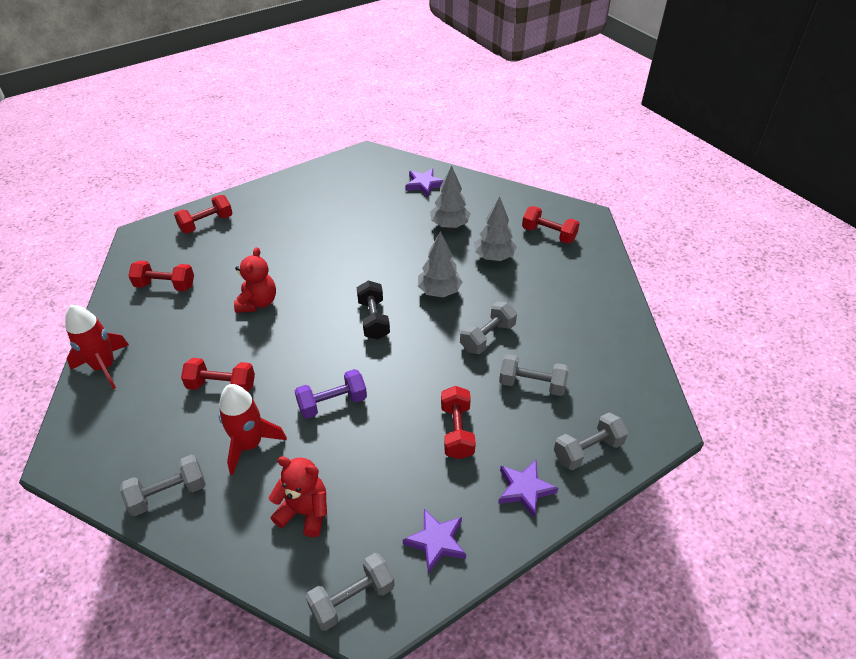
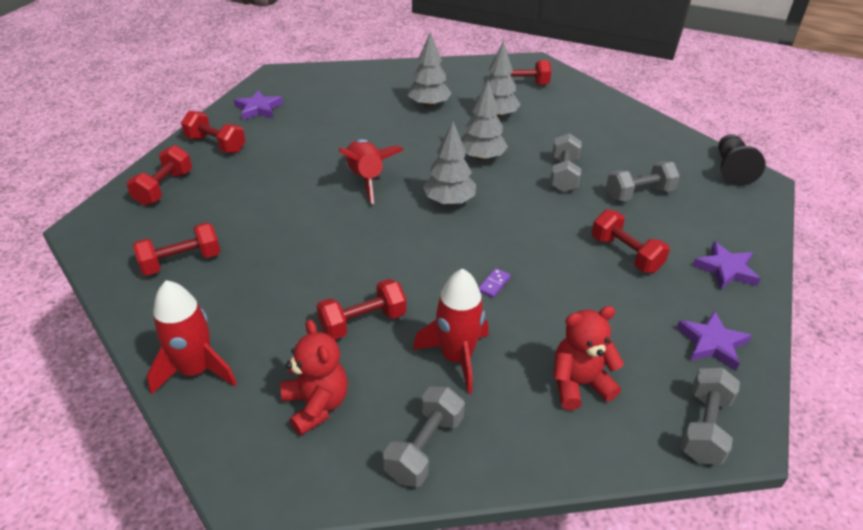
camera: 35 degrees left, 5 degrees down
(258, 303) = (313, 234): red teddy bear -> red teddy bear (316, 405)
(268, 201) = (216, 144): none -> red dumbbell
(332, 403) = (494, 284): purple dumbbell -> purple domino
(336, 273) = (366, 179): none -> red rocket
(373, 319) = (449, 201): black dumbbell -> grey tree
(424, 184) = (366, 82): purple star -> purple star (258, 109)
(587, 450) = (733, 220): grey dumbbell -> none
(649, 402) = (731, 169): none -> black pawn

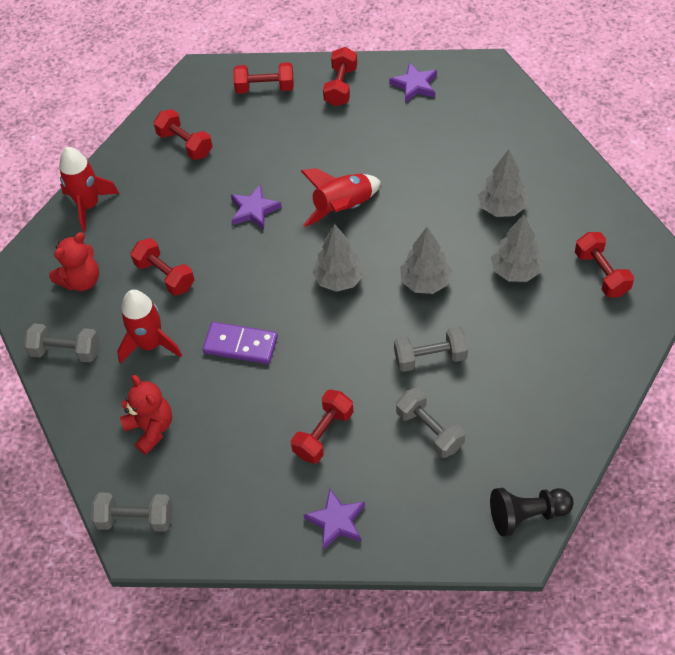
camera: 75 degrees right, 15 degrees up
(494, 284) = (240, 345): purple domino -> purple domino, size x2.17
(712, 343) = (229, 517): purple star -> purple star (254, 210)

